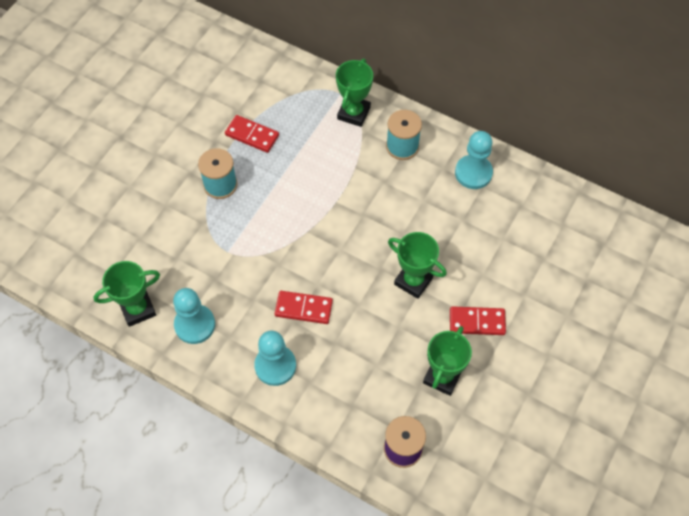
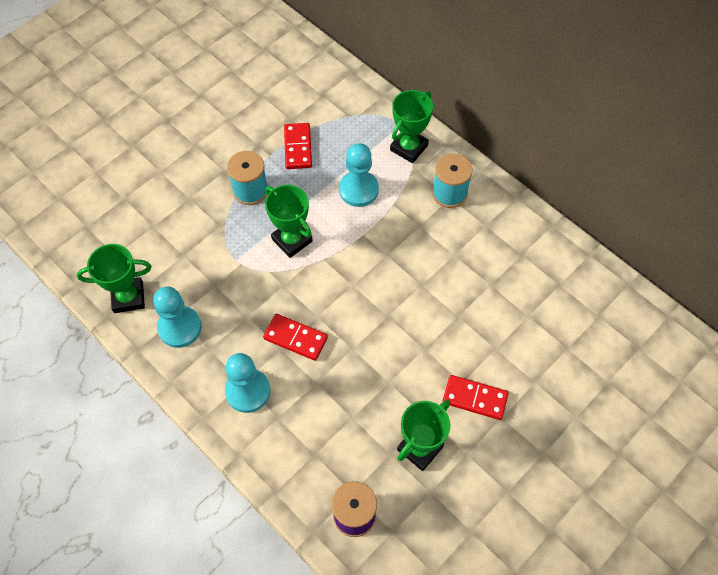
camera: 15 degrees right, 0 degrees up
(252, 135) = (298, 147): red domino -> red domino turned 45 degrees clockwise
(413, 281) = (419, 337): green trophy -> green trophy (292, 240)
(473, 173) = (517, 238): turquoise pawn -> turquoise pawn (358, 190)

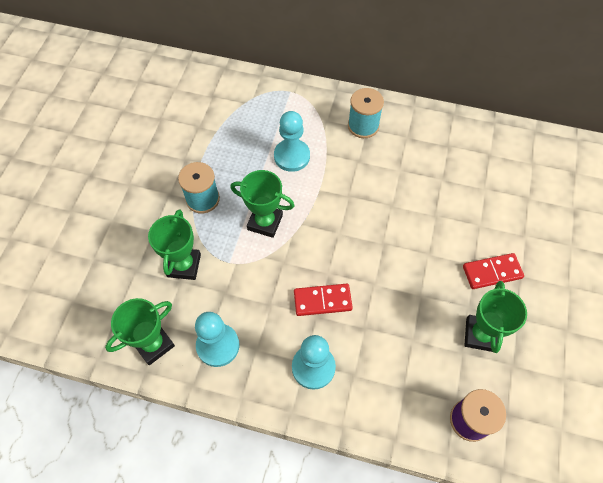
camera: 30 degrees left, 0 degrees up
(298, 147) = (219, 146): red domino -> none
(409, 148) = (308, 106): green trophy -> green trophy (184, 265)

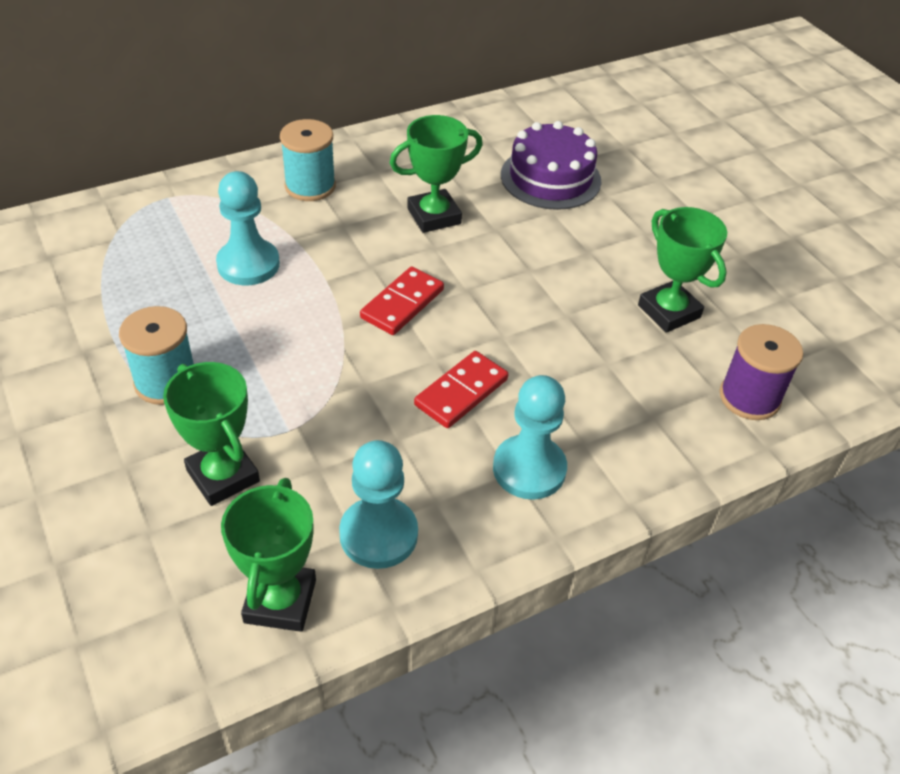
camera: 45 degrees left, 15 degrees down
(265, 222) = (290, 355): green trophy -> green trophy (434, 216)
(492, 272) = (614, 247): red domino -> red domino (402, 304)
(501, 201) = (550, 178): none -> purple cake

